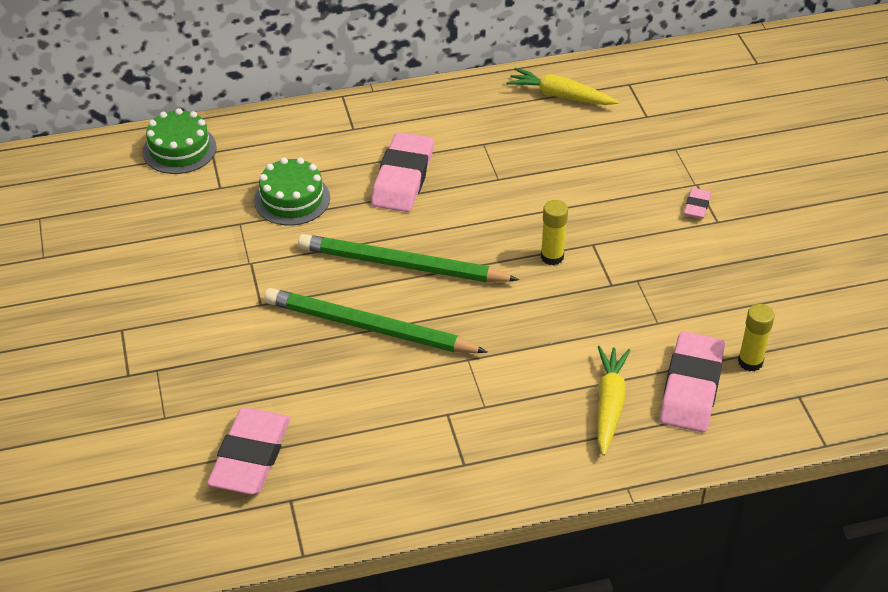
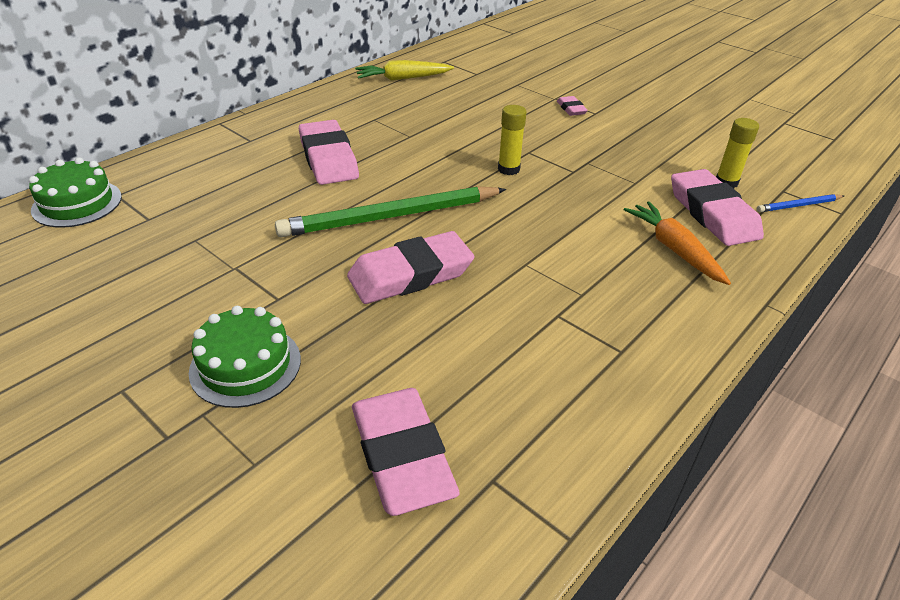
camera: 35 degrees left, 5 degrees down
(292, 199) = (235, 204): green cake -> green cake (245, 365)
(370, 327) = (410, 274): green pencil -> pink eraser
(609, 405) = (674, 250): yellow carrot -> orange carrot
(791, 418) = (798, 205): none -> blue pencil

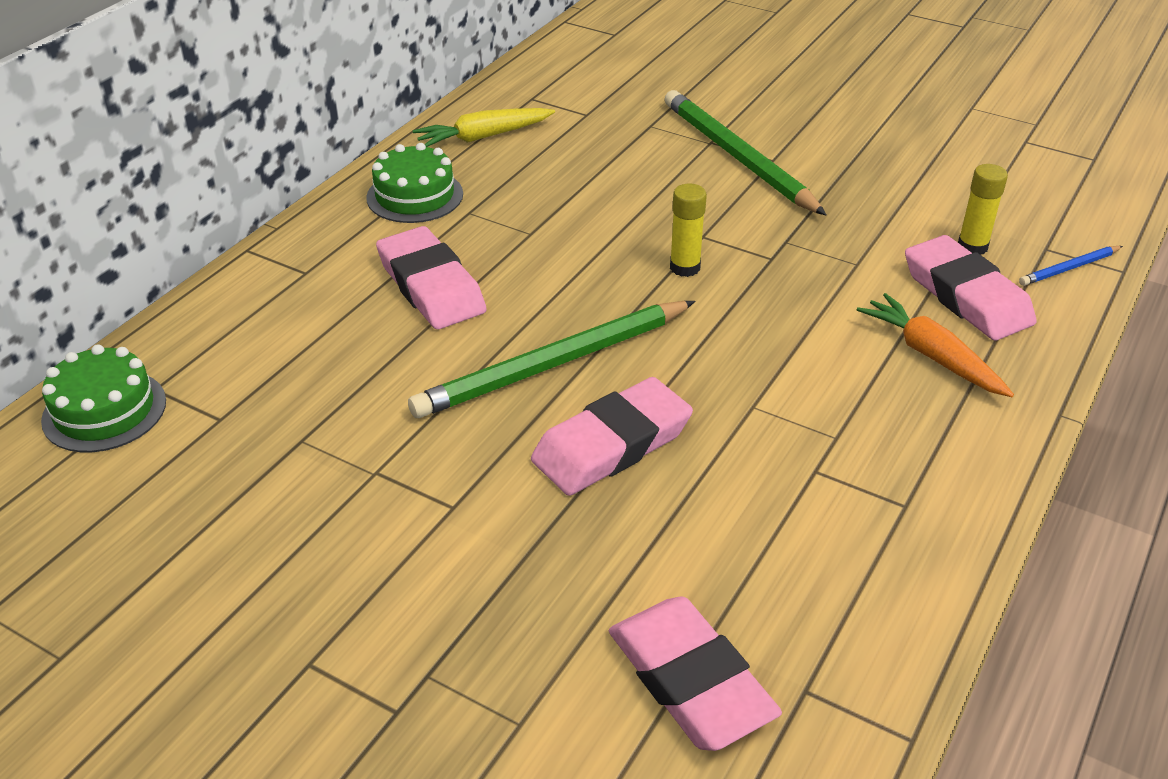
camera: 10 degrees left, 0 degrees up
(245, 365) = (452, 603): green cake -> green cake (415, 196)
(571, 109) = (738, 157): pink eraser -> green pencil

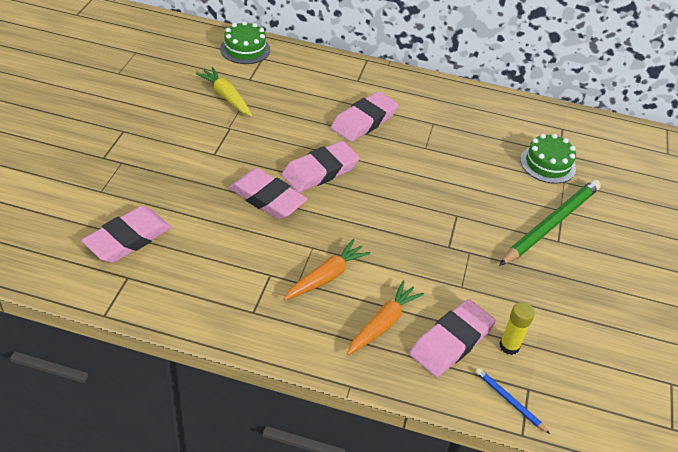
camera: 70 degrees right, 5 degrees up
(415, 196) = (437, 102): green cake -> green cake (548, 164)
(483, 137) = (508, 116): yellow carrot -> yellow carrot (226, 97)
(554, 364) = (320, 171): green pencil -> pink eraser
(685, 267) = (422, 210): yellow glue stick -> none
(826, 401) = (326, 277): none -> orange carrot

